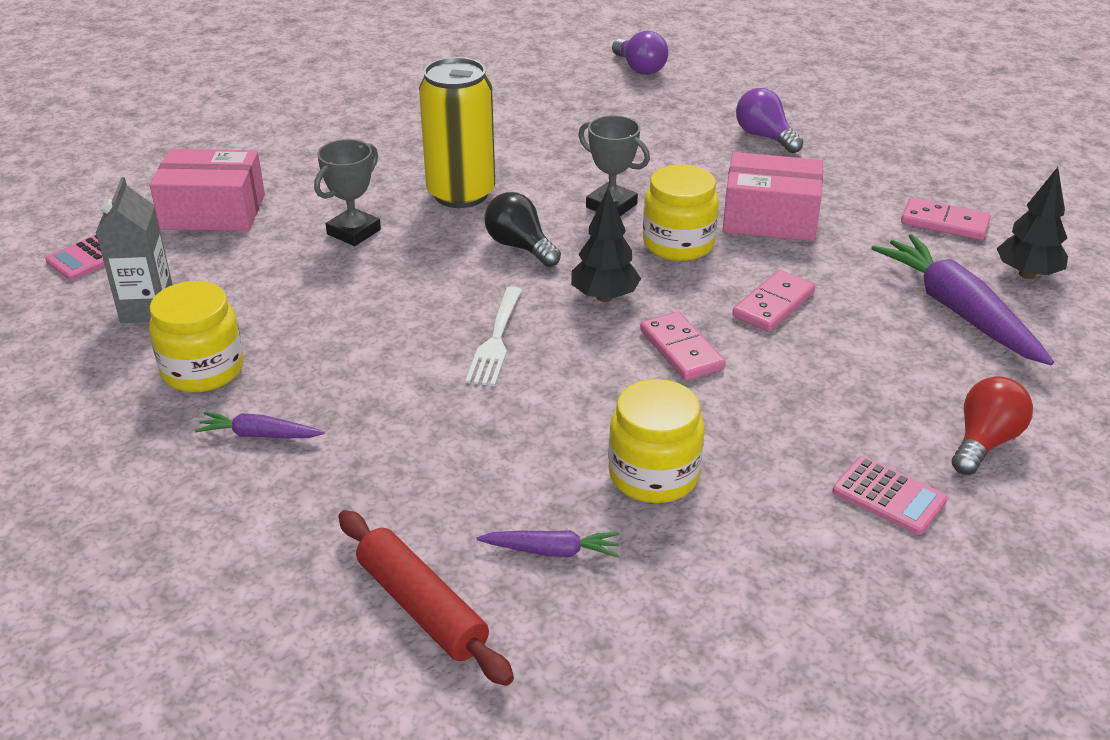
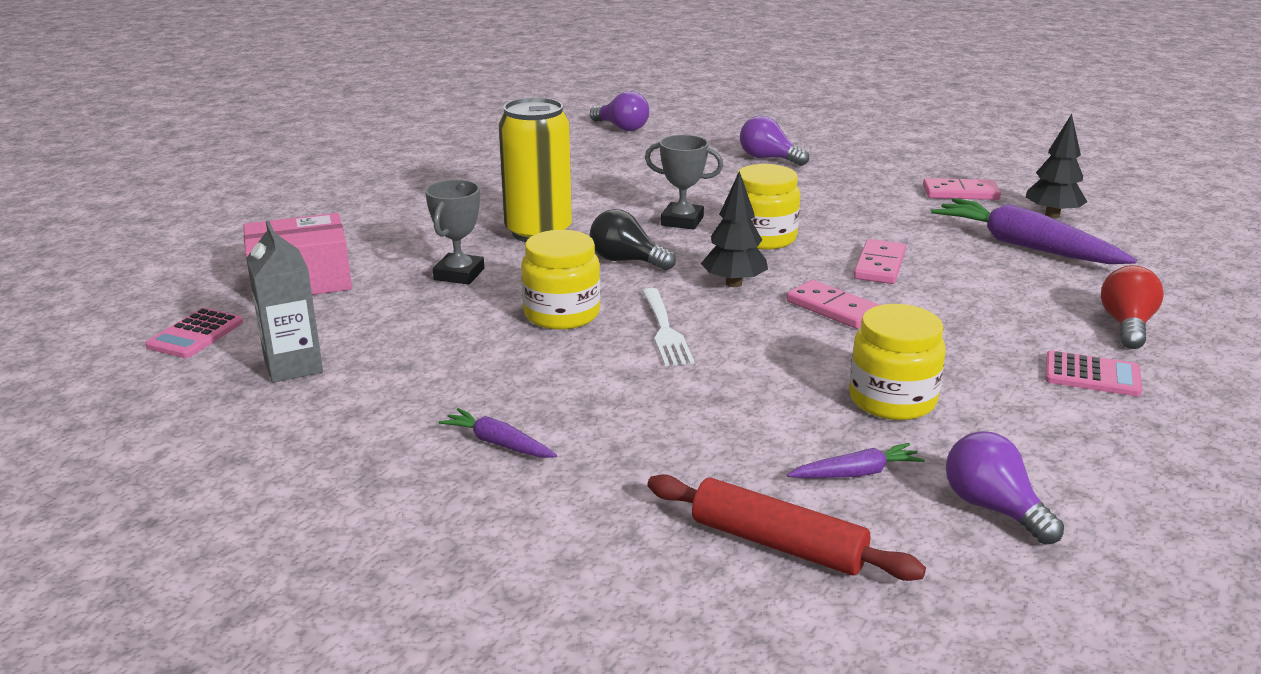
camera: 20 degrees left, 10 degrees down
(203, 369) = (394, 403): yellow jar -> yellow jar (562, 314)
(260, 435) = (498, 444): purple carrot -> purple carrot turned 45 degrees clockwise
(652, 625) = (993, 508): none -> purple light bulb
(770, 218) = (822, 210): pink box -> none

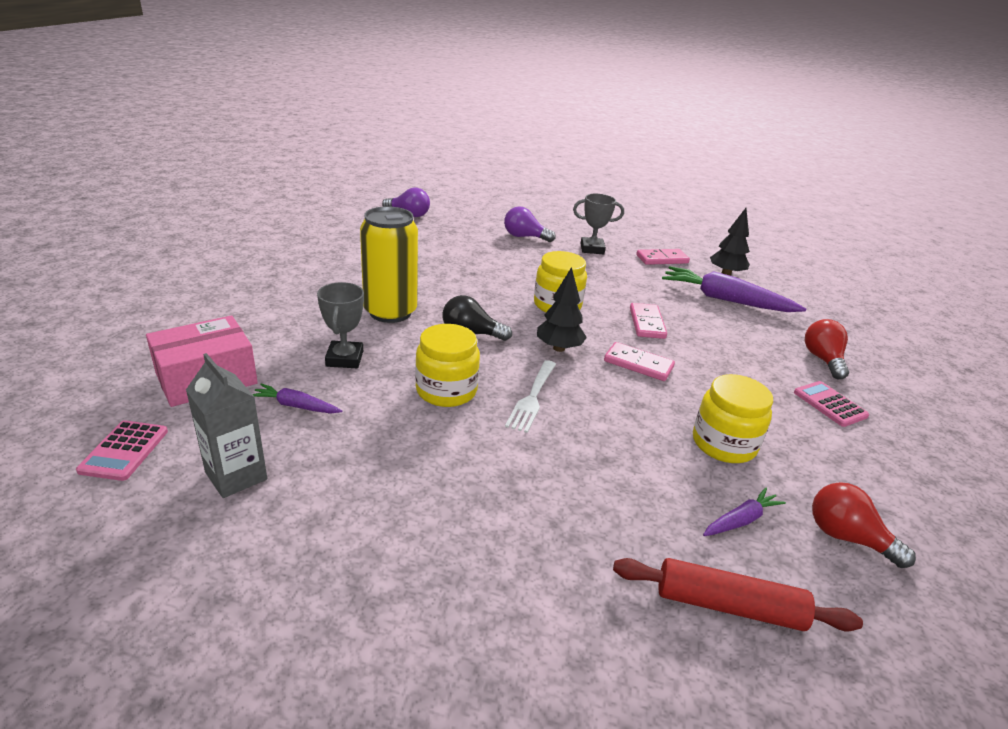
camera: 20 degrees left, 5 degrees up
(498, 444) = (459, 537): purple carrot -> purple carrot (296, 406)
(665, 330) = (532, 397): white fork -> white fork turned 45 degrees clockwise
(682, 221) = (493, 294): grey trophy -> grey trophy (592, 249)
(993, 508) = (847, 537): purple light bulb -> red light bulb
(1092, 375) = (829, 404): pink calculator -> pink calculator turned 120 degrees counterclockwise

